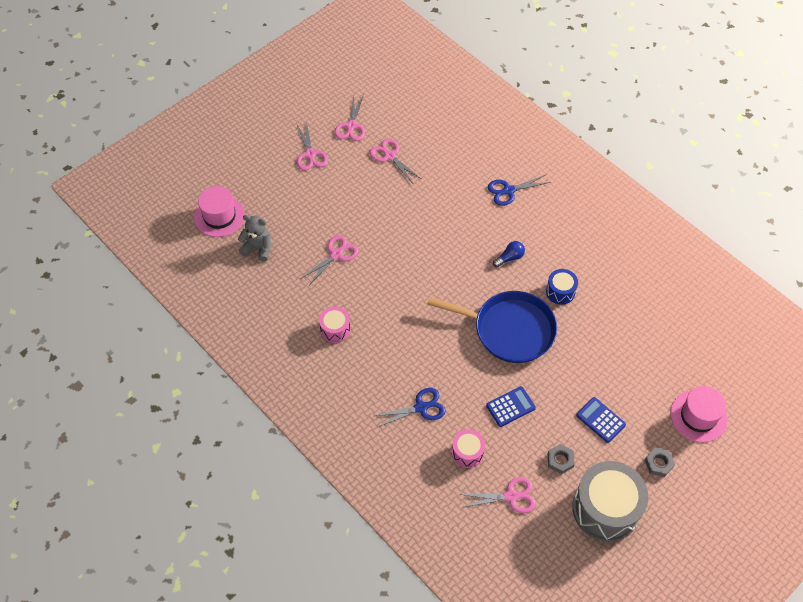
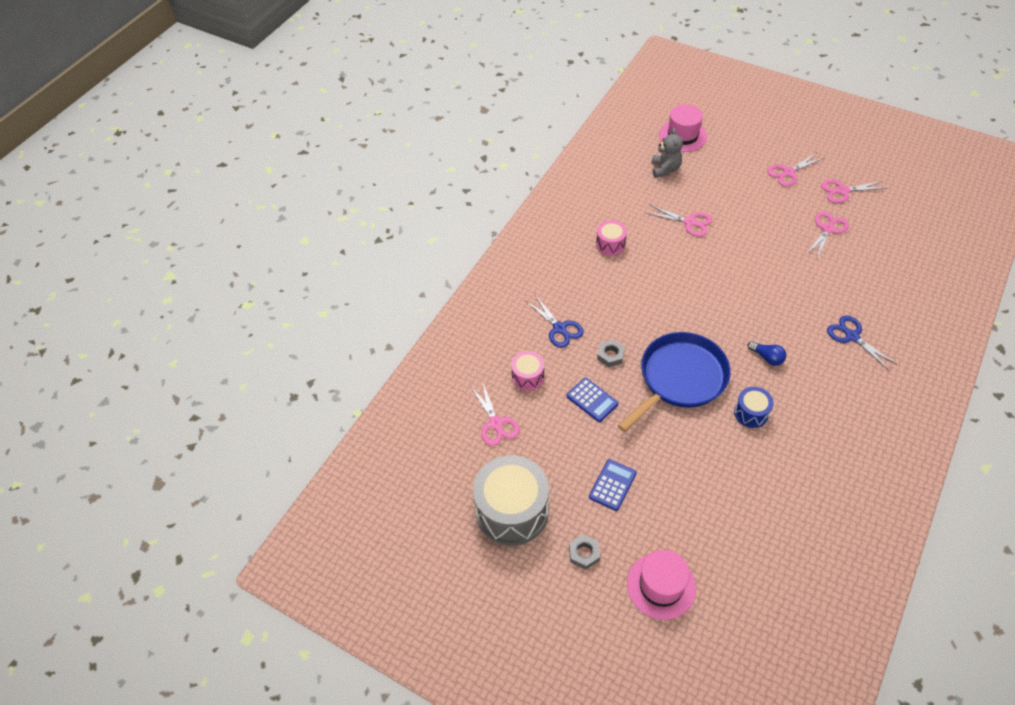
camera: 75 degrees right, 5 degrees down
(510, 330) = (680, 378): blue pan -> blue pan turned 135 degrees counterclockwise
(560, 460) = (550, 457): grey nut -> grey nut (610, 355)

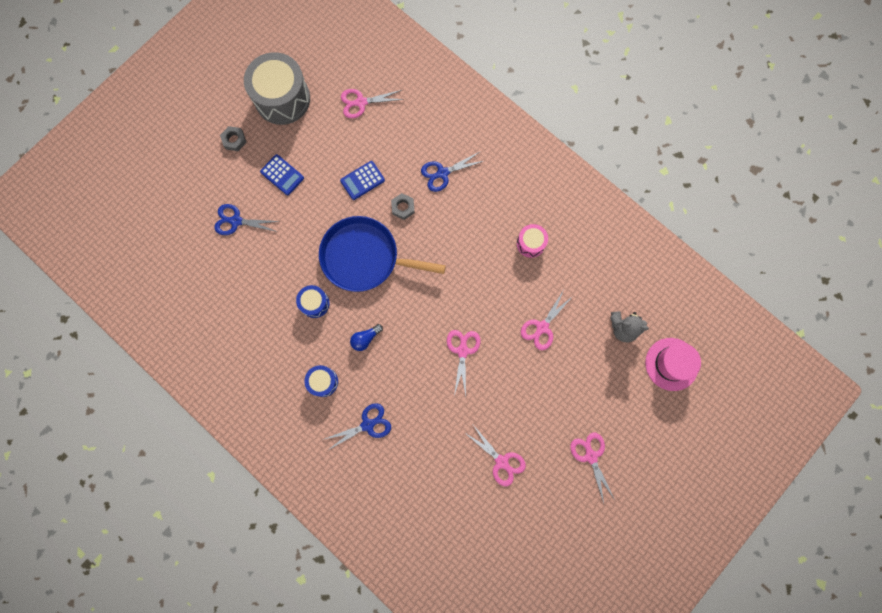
camera: 100 degrees right, 25 degrees up
(528, 376) = (399, 136): pink drum -> none
(661, 586) = (194, 186): pink hat -> none
(680, 378) = (364, 257): blue pan -> blue pan turned 135 degrees clockwise
(688, 521) = (236, 221): none -> blue scissors
(830, 385) = (323, 382): none -> blue drum
(843, 191) = (551, 502): pink scissors -> pink scissors (462, 351)

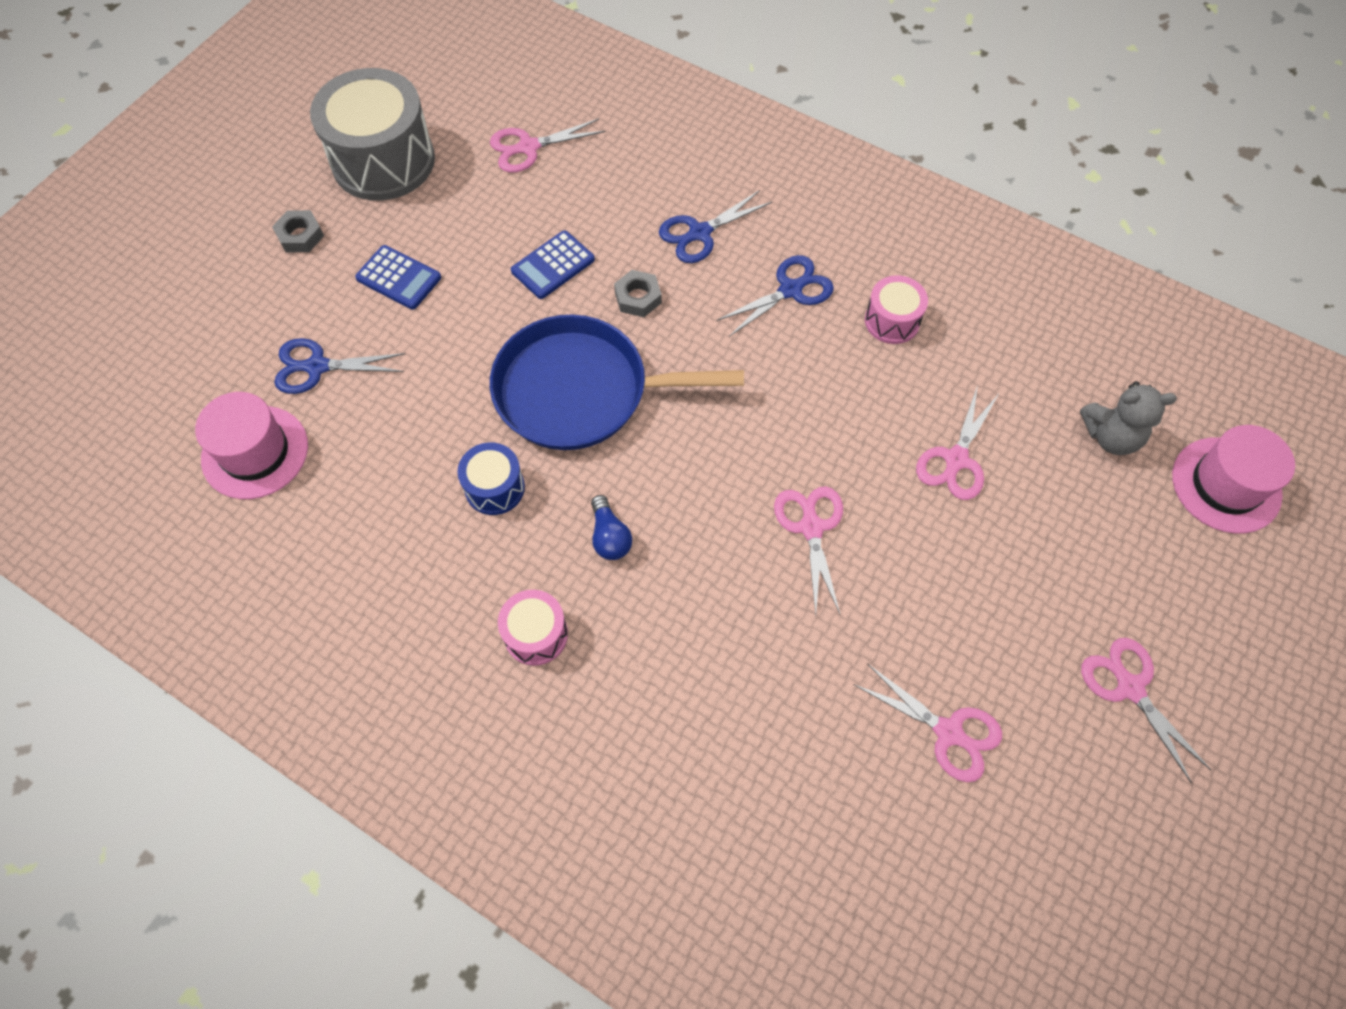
camera: 10 degrees left, 15 degrees down
(202, 264) = (255, 452): none -> pink hat
(323, 382) = (536, 634): blue drum -> pink drum
(365, 339) = (609, 537): blue light bulb -> blue light bulb turned 60 degrees counterclockwise
(367, 425) = (646, 705): blue scissors -> blue scissors (790, 290)

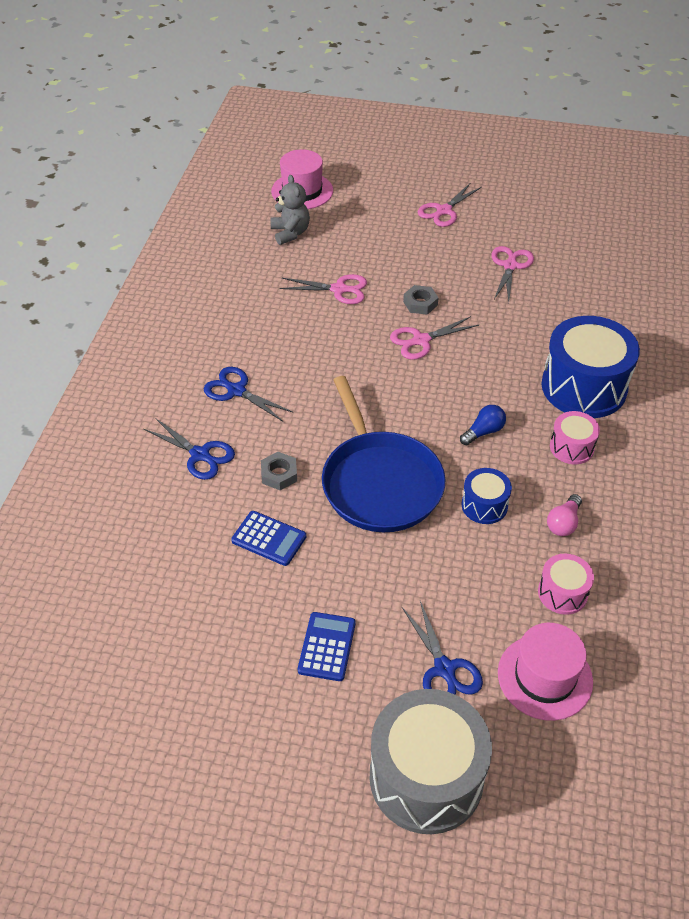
camera: 110 degrees left, 15 degrees down
(300, 236) = (311, 754): grey nut -> grey nut (420, 303)
(383, 161) = (191, 722): grey drum -> grey drum (426, 777)
(426, 564) = (563, 523): none -> pink light bulb
(528, 147) = (138, 603): pink scissors -> none
(636, 709) = (584, 387): none -> blue drum
(892, 321) = (243, 335): pink drum -> pink drum (562, 593)

